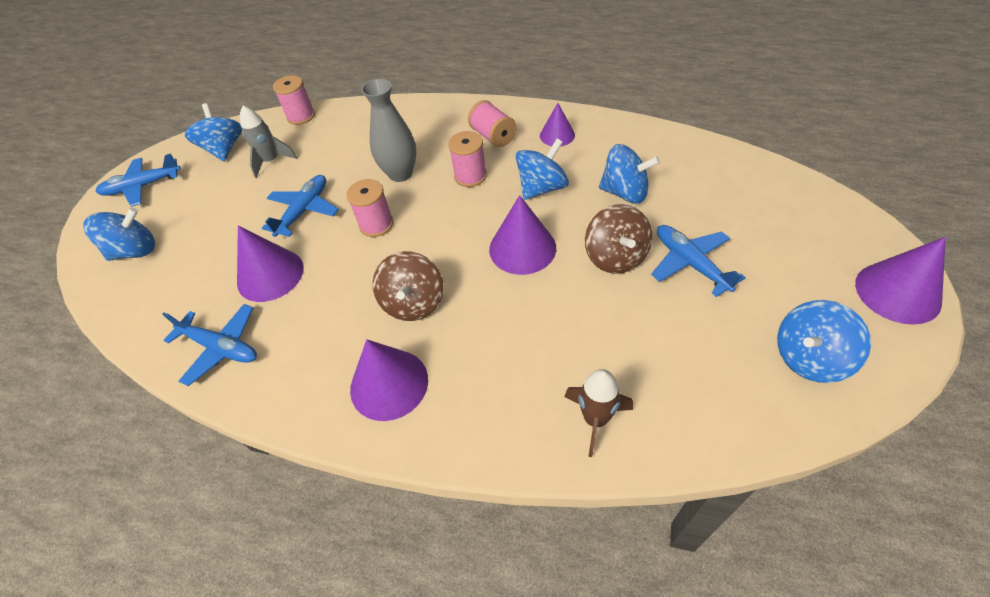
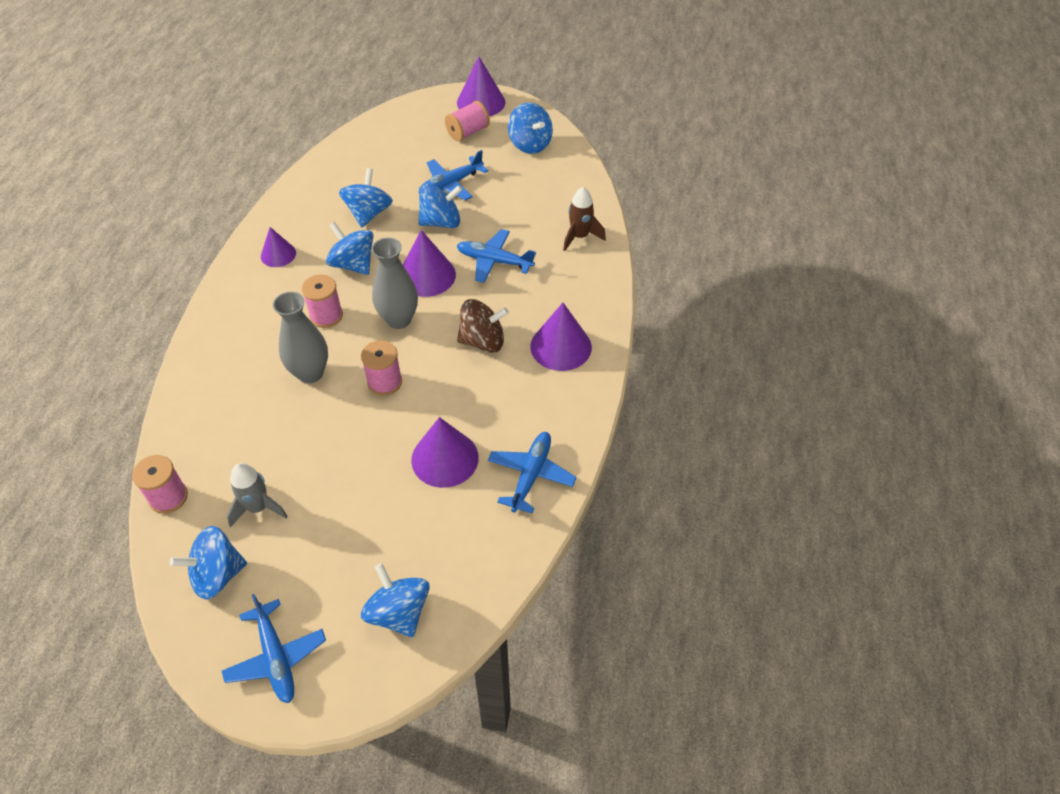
camera: 100 degrees left, 0 degrees up
(304, 211) = (354, 450): blue plane -> blue plane (494, 261)
(457, 229) = (399, 319): none -> grey vase
(493, 136) = (266, 302): pink spool -> pink spool (468, 132)
(615, 257) = (441, 222): brown spinning top -> blue spinning top

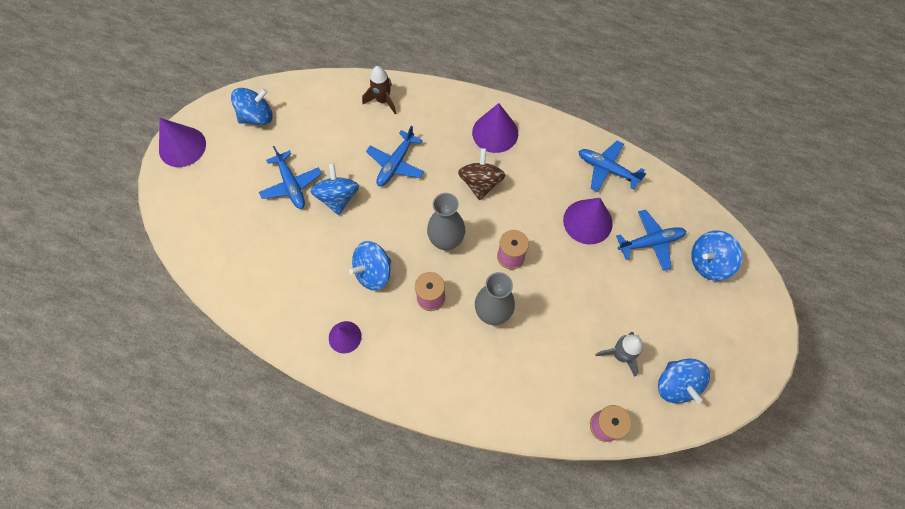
camera: 80 degrees left, 15 degrees up
(276, 657) = (740, 342): blue plane -> blue plane (650, 242)
(368, 213) = (310, 255): blue spinning top -> none
(427, 275) = (400, 215): purple cone -> none
(468, 132) = (223, 163): pink spool -> none

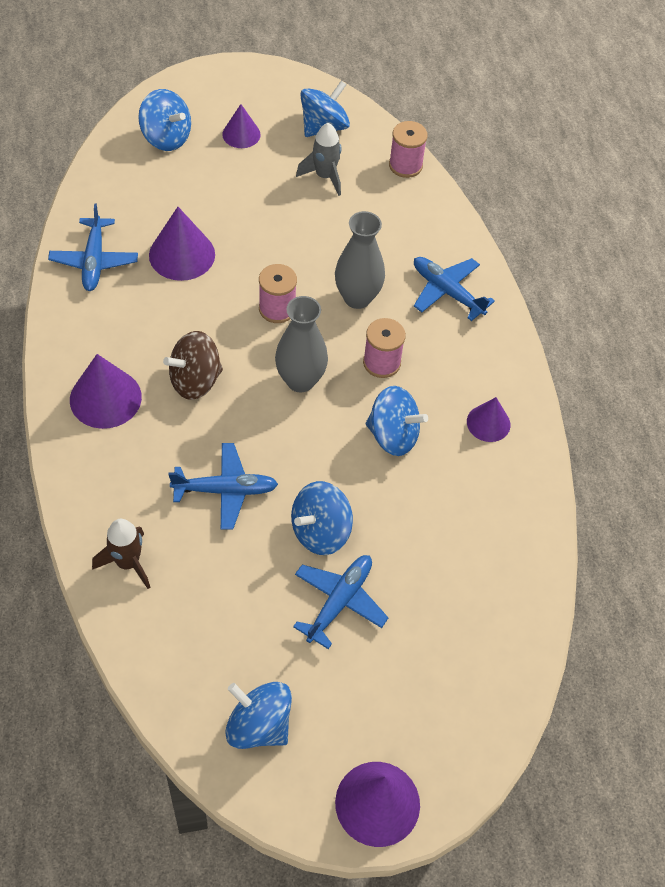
camera: 125 degrees left, 10 degrees down
(650, 242) = (172, 191): blue plane -> blue plane (447, 291)
(691, 316) = (241, 134): none -> purple cone

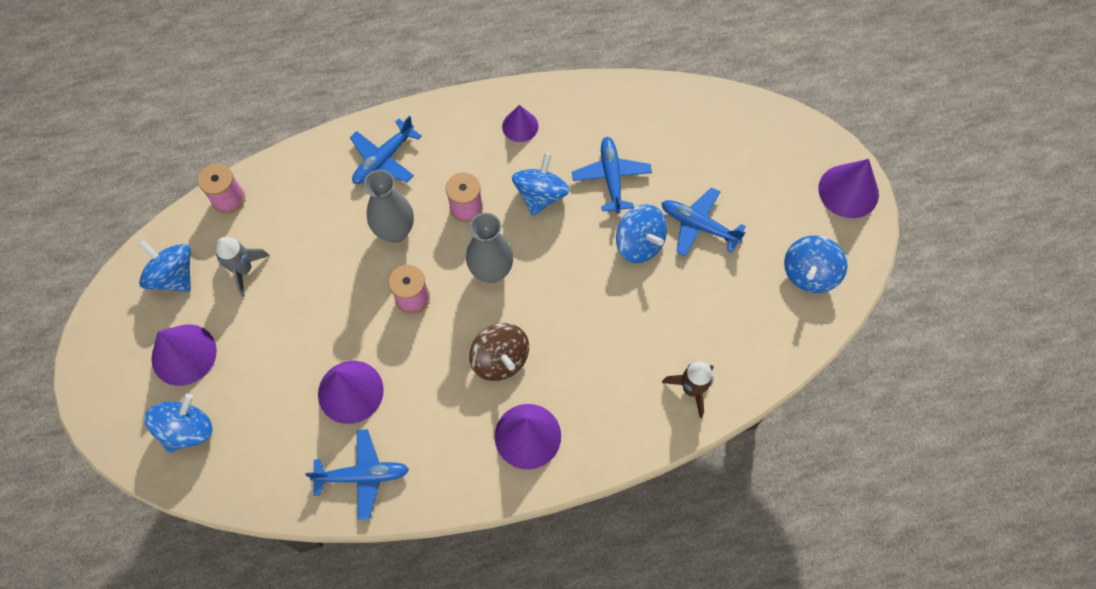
camera: 90 degrees left, 10 degrees up
(225, 490) = (611, 320): blue plane -> blue plane (611, 177)
(241, 134) = (184, 354): purple cone -> purple cone, size x1.61

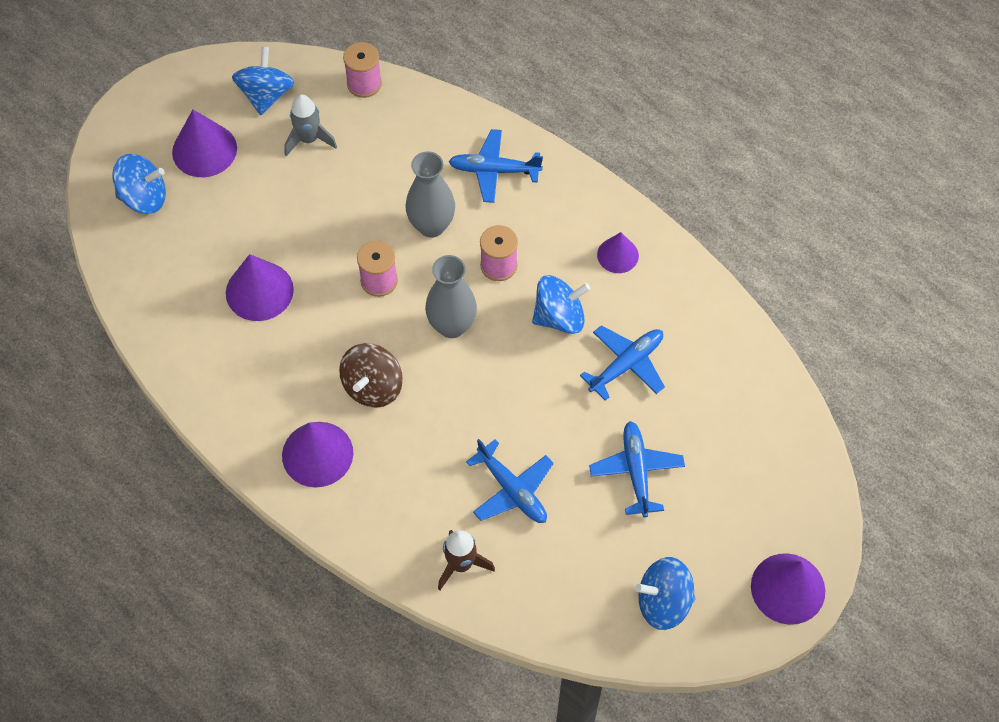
camera: 55 degrees right, 5 degrees down
(363, 475) = (193, 349): blue plane -> blue plane (512, 490)
(639, 243) = (575, 430): blue spinning top -> none

